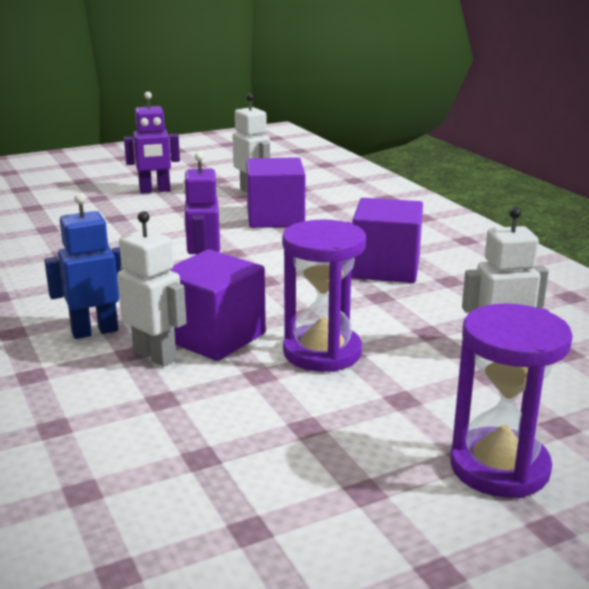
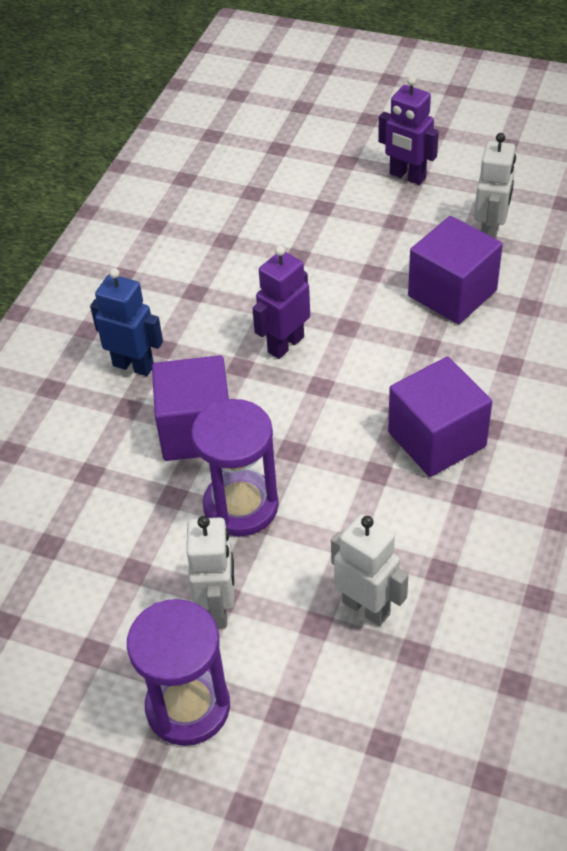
camera: 50 degrees right, 25 degrees up
(155, 356) = (136, 424): white robot -> white robot (218, 608)

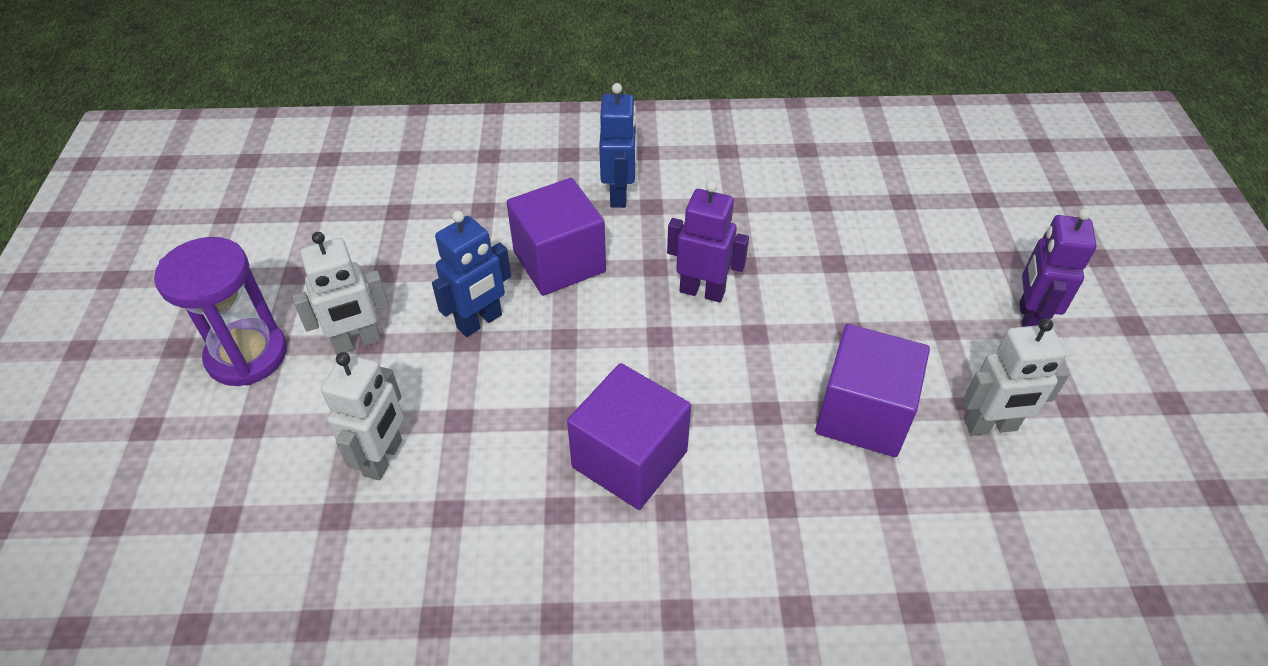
camera: 65 degrees right, 0 degrees up
(241, 506) = (480, 322): purple hourglass -> blue robot

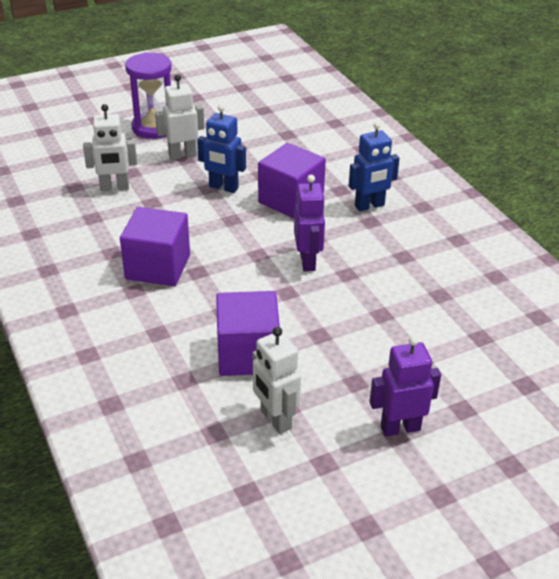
camera: 65 degrees right, 10 degrees down
(357, 342) = (182, 155): white robot -> white robot turned 120 degrees clockwise

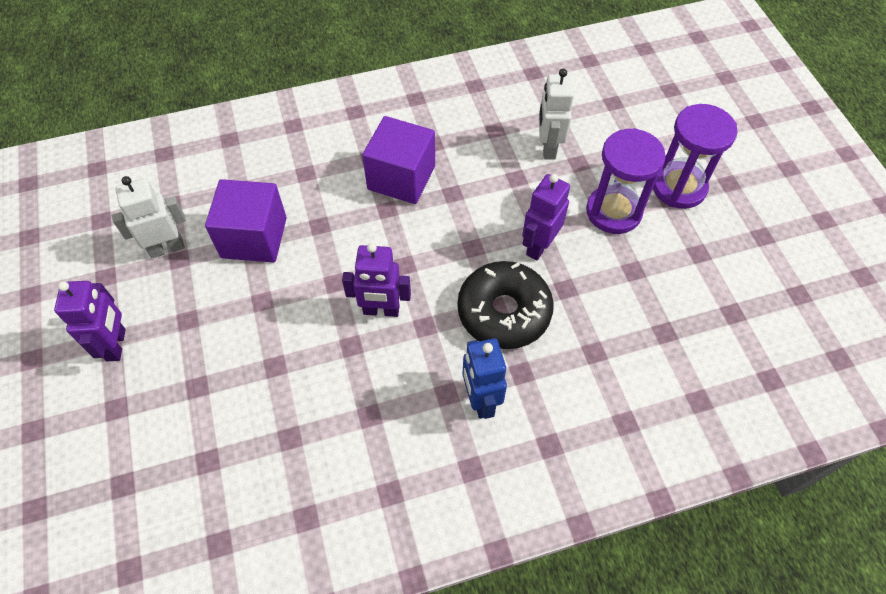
camera: 100 degrees right, 20 degrees up
(182, 155) = (613, 212): white robot -> purple hourglass
(223, 187) = (539, 246): blue robot -> purple robot
(291, 200) = (504, 312): purple cube -> black donut

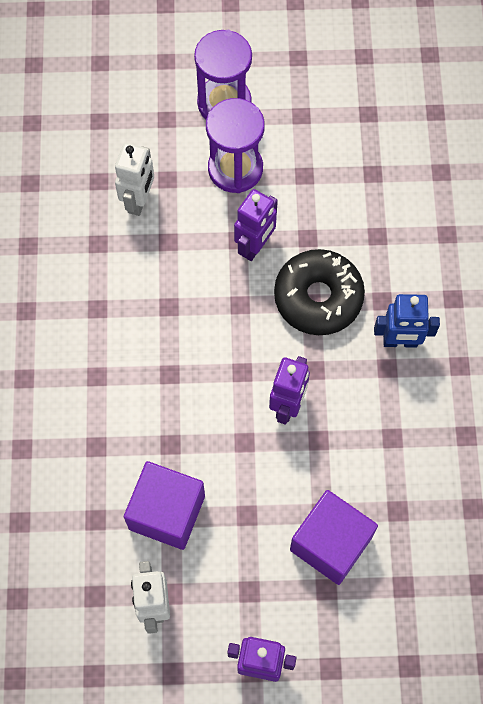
camera: 75 degrees left, 10 degrees up
(401, 178) = (133, 351): purple cube -> purple cube (331, 543)
(539, 246) = (255, 246): purple robot -> purple robot turned 105 degrees counterclockwise
(548, 148) = (139, 201): white robot -> white robot turned 90 degrees counterclockwise

